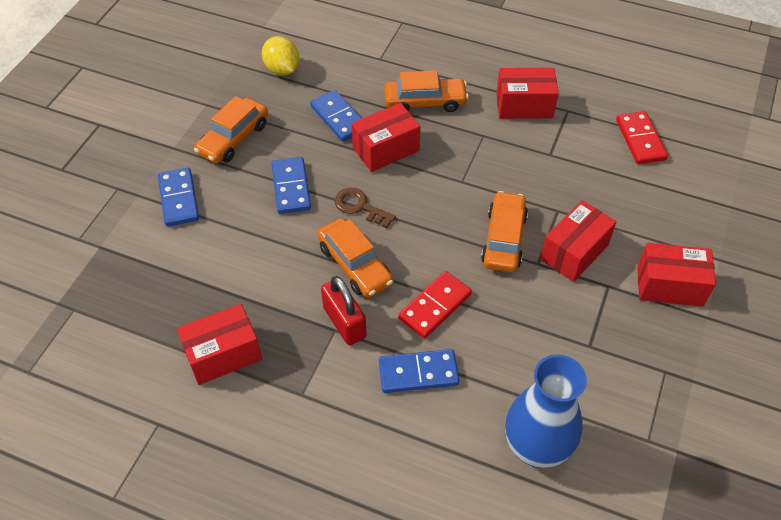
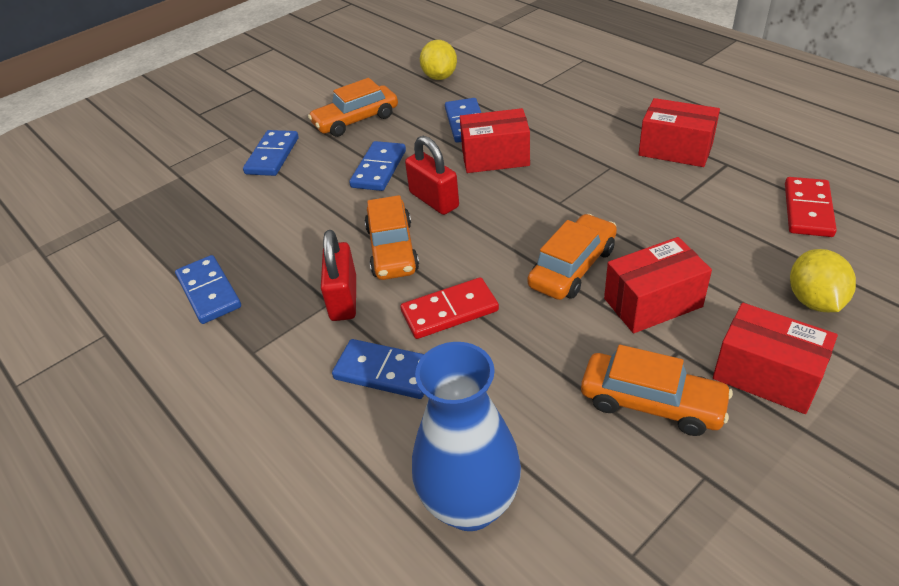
camera: 30 degrees right, 10 degrees down
(223, 354) = (208, 292): red box -> blue domino
(360, 207) = (434, 200): brown key -> red padlock
(425, 102) = (564, 126): orange car -> orange car (651, 403)
(674, 217) = (814, 301): none -> yellow lemon

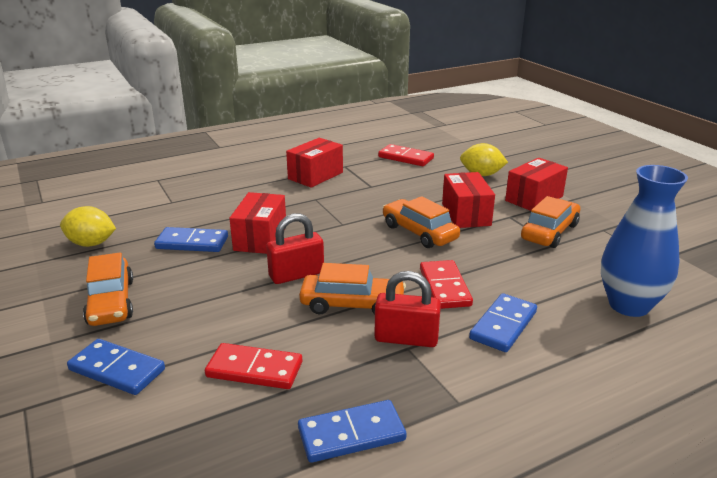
camera: 80 degrees left, 15 degrees down
(282, 219) = (254, 369): none -> red domino
(379, 169) = (220, 297): blue domino -> none

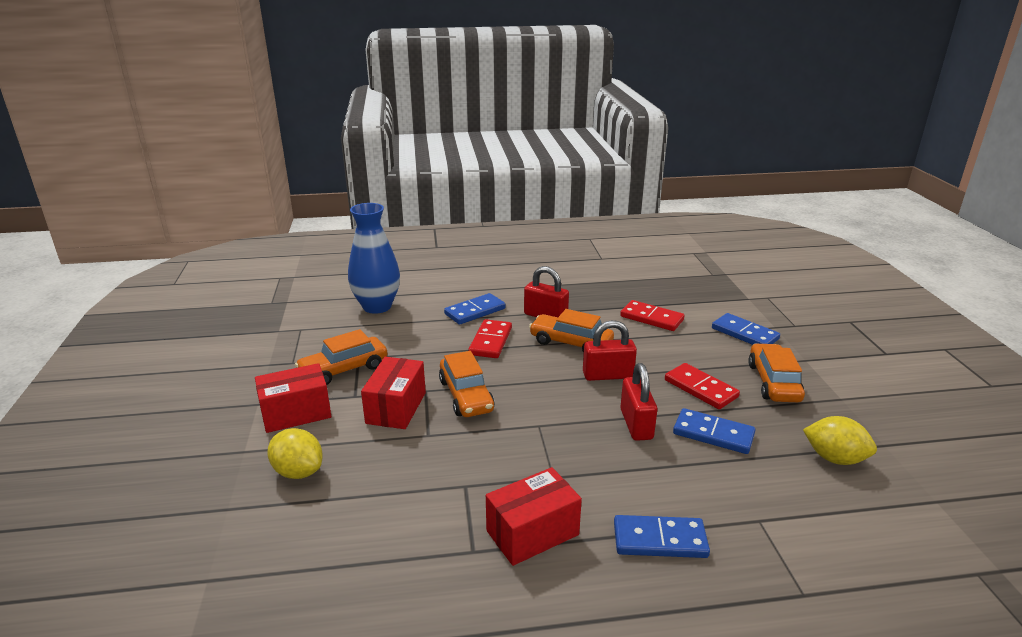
camera: 160 degrees left, 0 degrees up
(260, 238) = (636, 424): red box -> red padlock
(351, 434) = (602, 284): blue domino -> blue domino (659, 540)
(405, 158) = (359, 548): red domino -> red domino (700, 388)

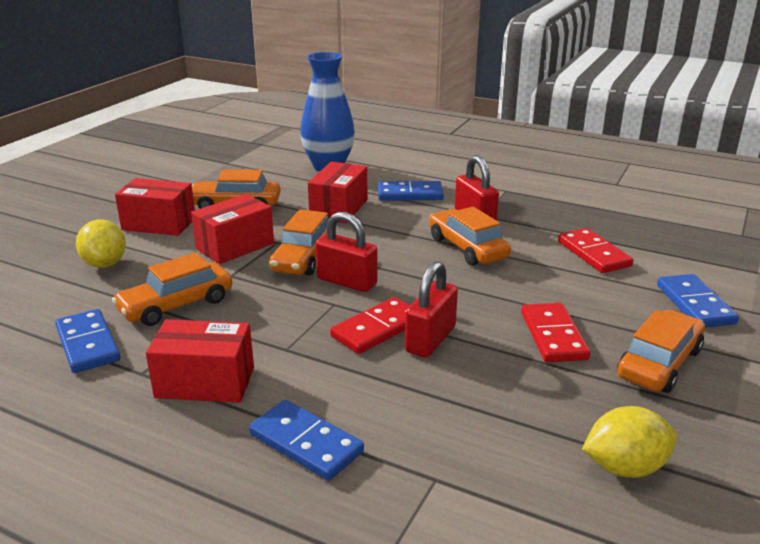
camera: 35 degrees right, 0 degrees up
(419, 480) = (176, 305): none -> orange car
(436, 342) = (338, 208): none -> red box
(490, 341) = (389, 222): red domino -> red domino (377, 329)
(608, 375) = (464, 288): red padlock -> red padlock (347, 282)
(713, 434) = (503, 381): blue domino -> blue domino (87, 344)
(834, 458) = (625, 467): yellow lemon -> yellow lemon turned 75 degrees counterclockwise

